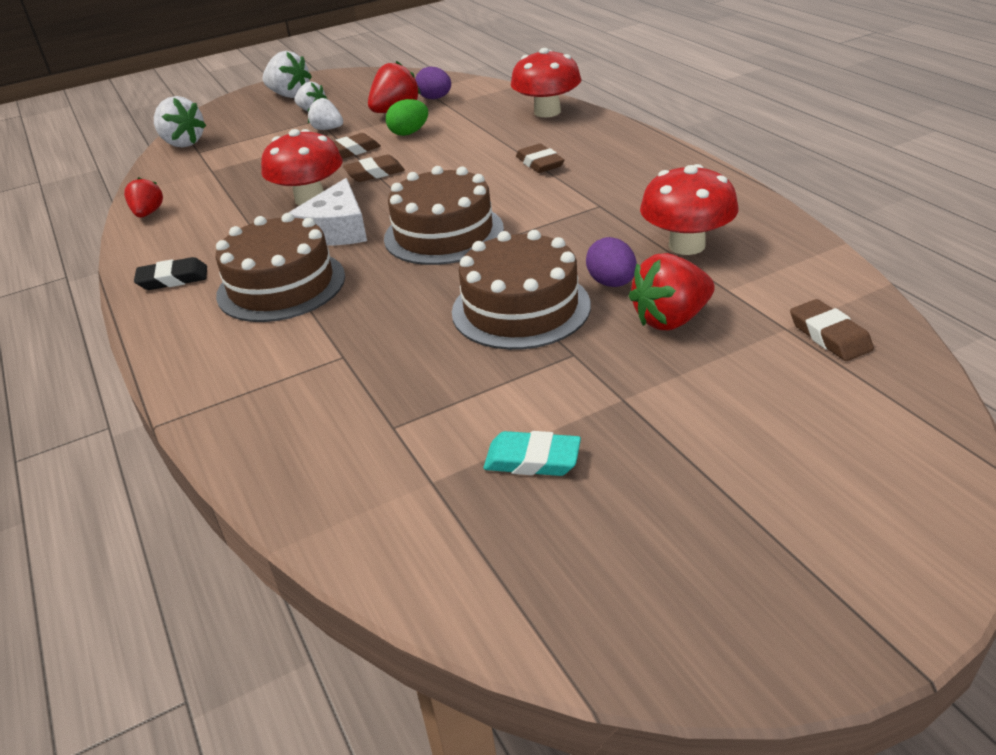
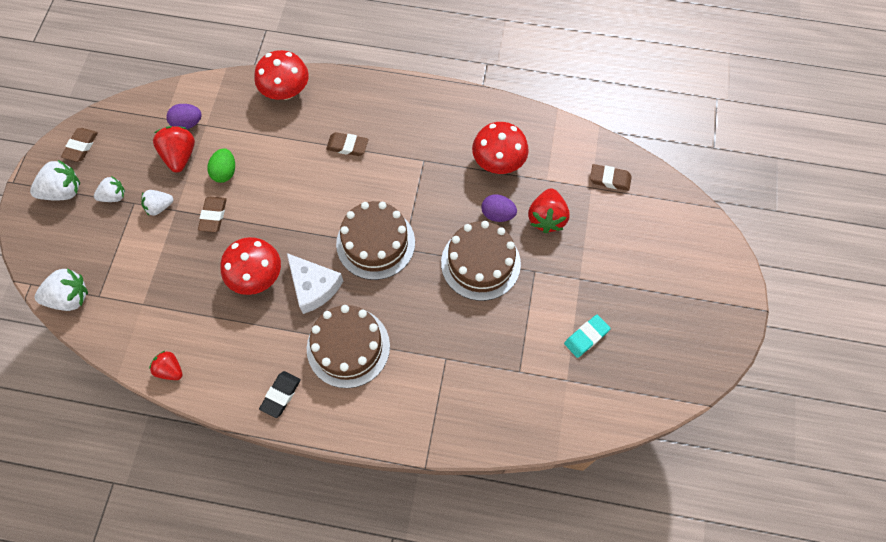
camera: 55 degrees left, 30 degrees up
(374, 173) = (261, 225): brown eraser -> brown eraser (81, 146)

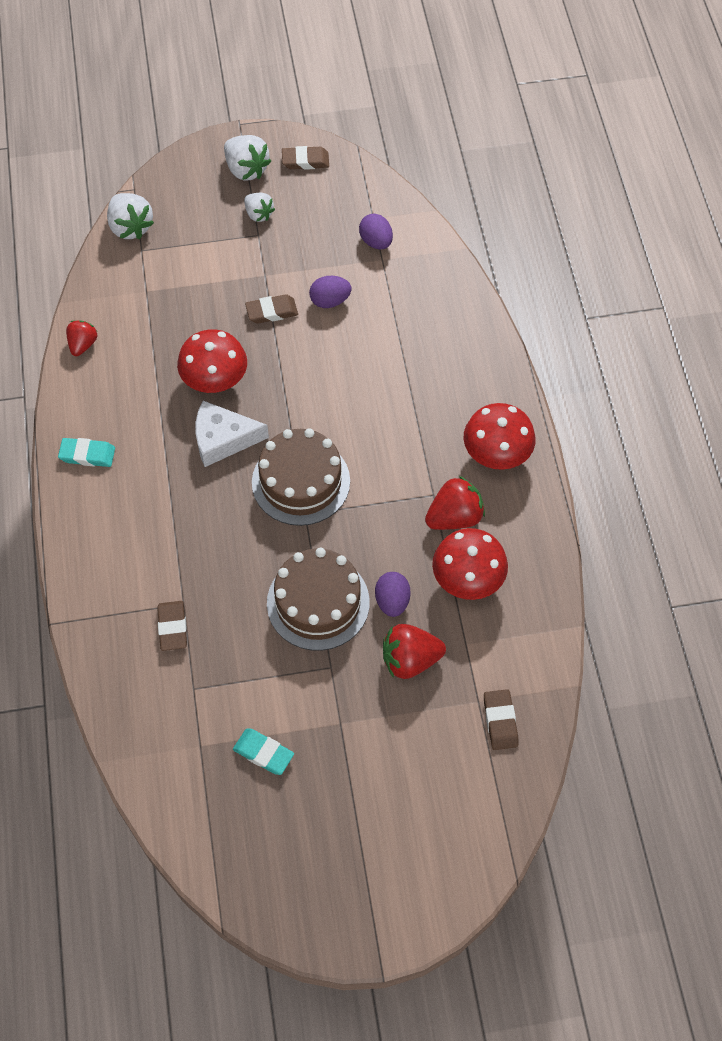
camera: 70 degrees right, 5 degrees down
(159, 207) = (262, 259): white strawberry -> none
(180, 156) = (332, 252): red strawberry -> red strawberry (454, 517)
(225, 172) = (330, 301): green egg -> purple egg
(281, 395) = (87, 455): black eraser -> turquoise eraser
(286, 91) = (463, 318): red mushroom -> red mushroom (496, 454)
(313, 287) = (223, 439): white cheese -> white cheese turned 60 degrees clockwise
(347, 146) = (416, 407): brown eraser -> brown eraser (172, 627)
(348, 347) = (163, 499): brown cake -> none

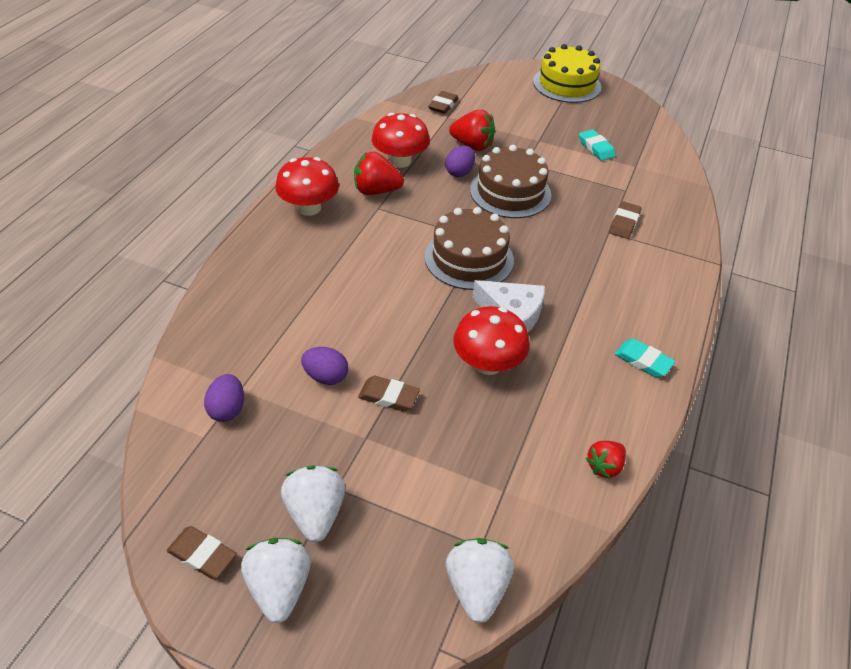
camera: 150 degrees left, 15 degrees down
(258, 214) = (315, 513): white strawberry -> white strawberry, size x1.56
(376, 892) = (567, 84): none -> yellow cake

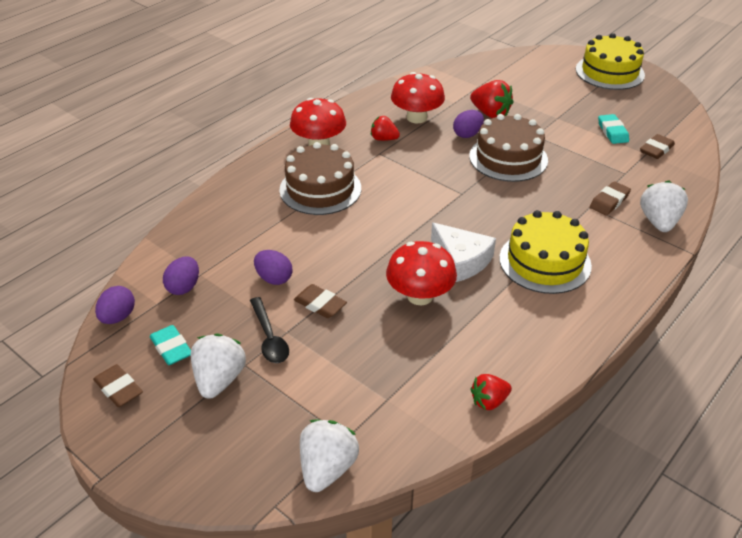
camera: 20 degrees right, 5 degrees down
(164, 464) = (118, 317): none -> purple egg
(279, 587) = (167, 427): white strawberry -> white strawberry (659, 222)
(350, 448) = (269, 337): none -> black spoon
(376, 191) = (384, 139): red strawberry -> red strawberry, size x0.64
(443, 105) = (478, 76): brown eraser -> brown eraser (656, 149)
(469, 258) = (443, 207): brown cake -> brown cake (320, 189)
(592, 300) = (545, 262): none -> yellow cake
(643, 361) = (570, 322): turquoise eraser -> turquoise eraser (171, 348)

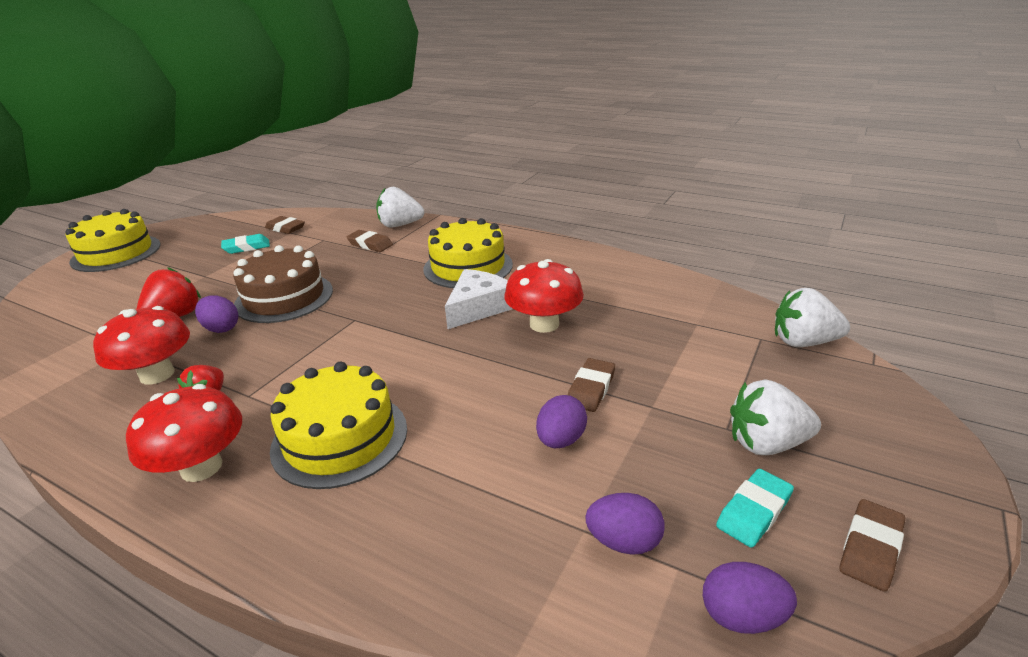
camera: 100 degrees left, 10 degrees down
(269, 337) = (670, 418): black spoon -> none
(320, 189) = (340, 438): brown cake -> yellow cake
(489, 401) = (659, 277): red strawberry -> none

